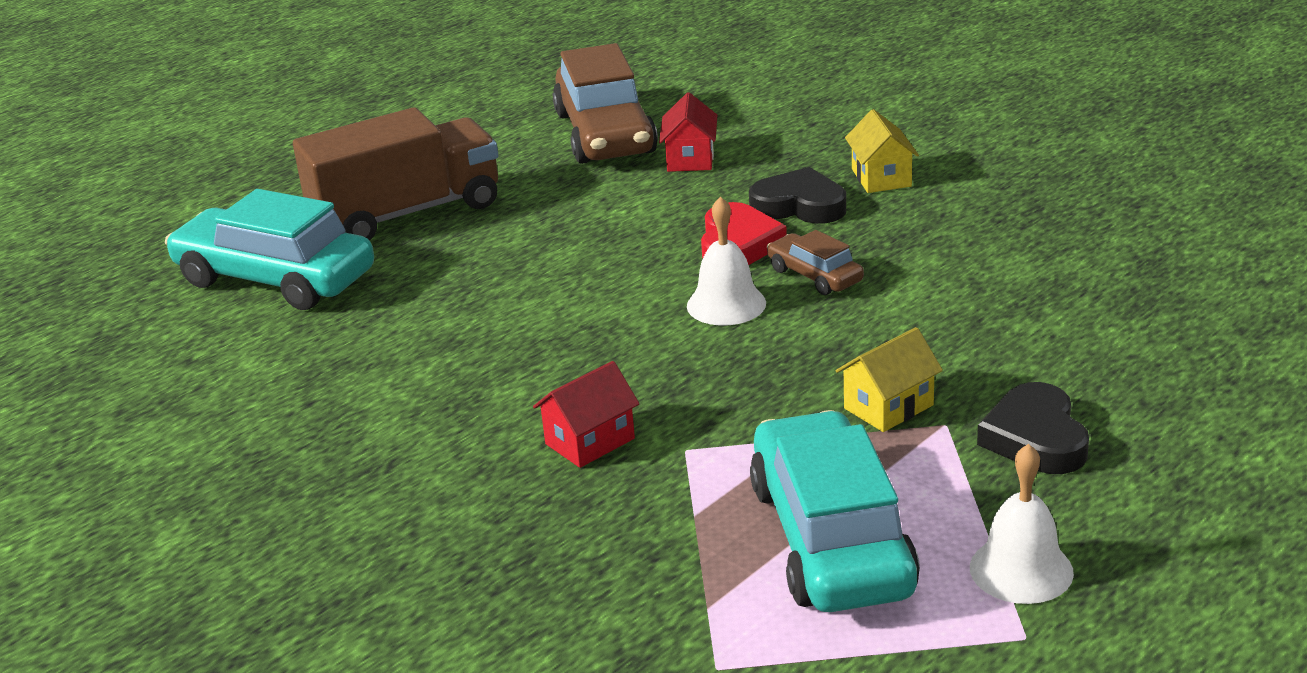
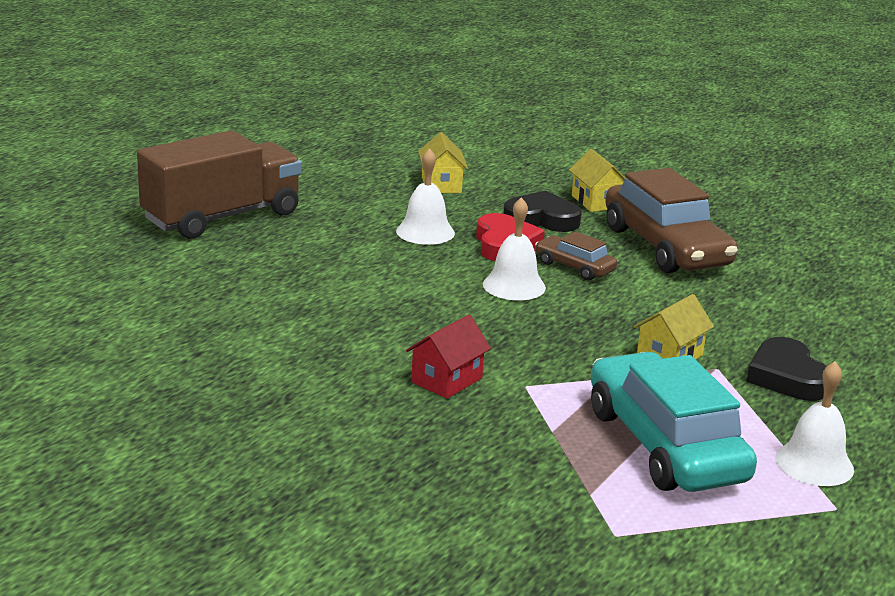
camera: 15 degrees left, 5 degrees down
(275, 278) = (127, 262): turquoise car -> none
(605, 133) = (364, 165): brown car -> brown car (666, 247)
(644, 228) = (425, 232): none -> white bell
(690, 159) = (441, 185): red house -> yellow house

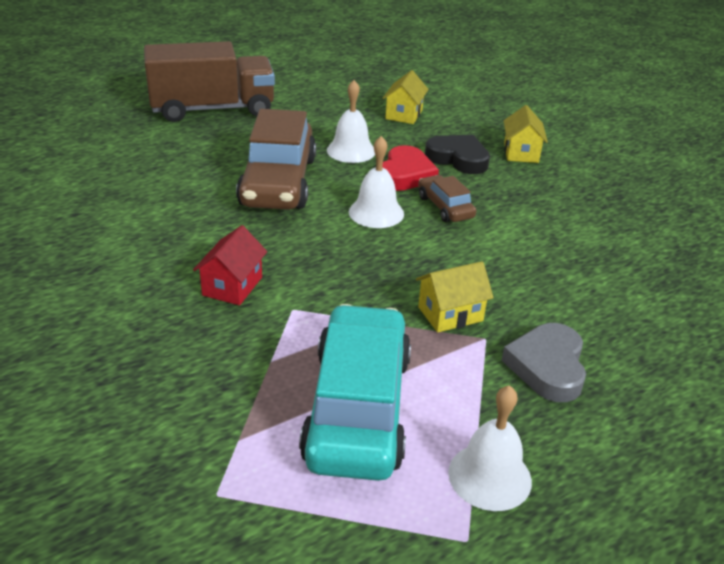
camera: 25 degrees right, 10 degrees up
(446, 380) = (232, 286): red house -> red house turned 45 degrees counterclockwise
(666, 247) = (546, 206): brown car -> brown car (278, 182)
(787, 377) = (547, 367): black heart -> grey heart

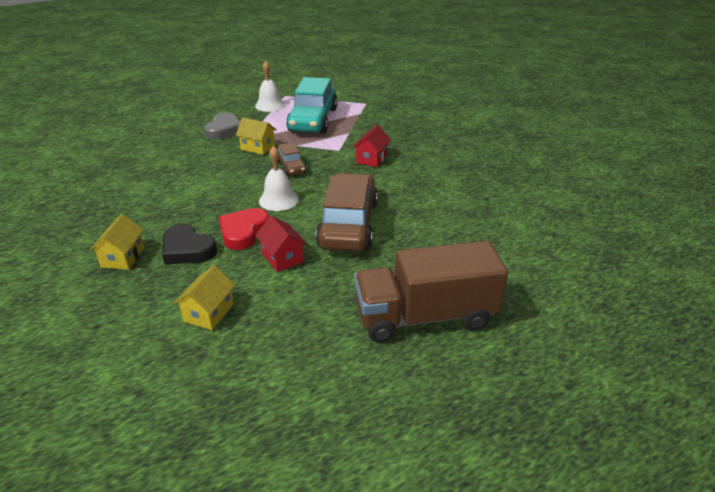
camera: 175 degrees left, 0 degrees up
(351, 151) = (282, 257): white bell -> red house
(445, 207) = (226, 204): brown car -> brown car (291, 166)
(450, 314) = (258, 147): yellow house -> yellow house turned 45 degrees clockwise

